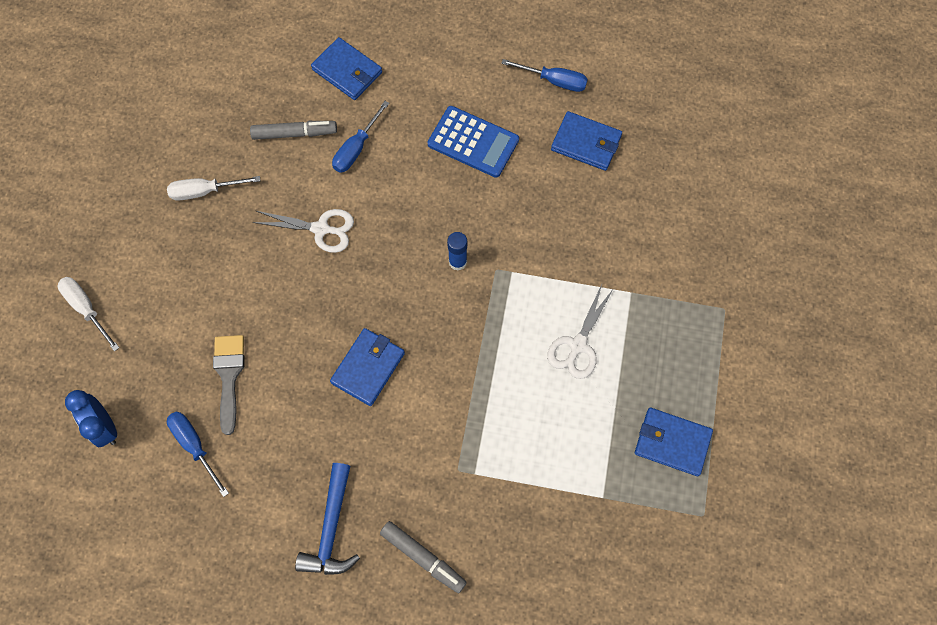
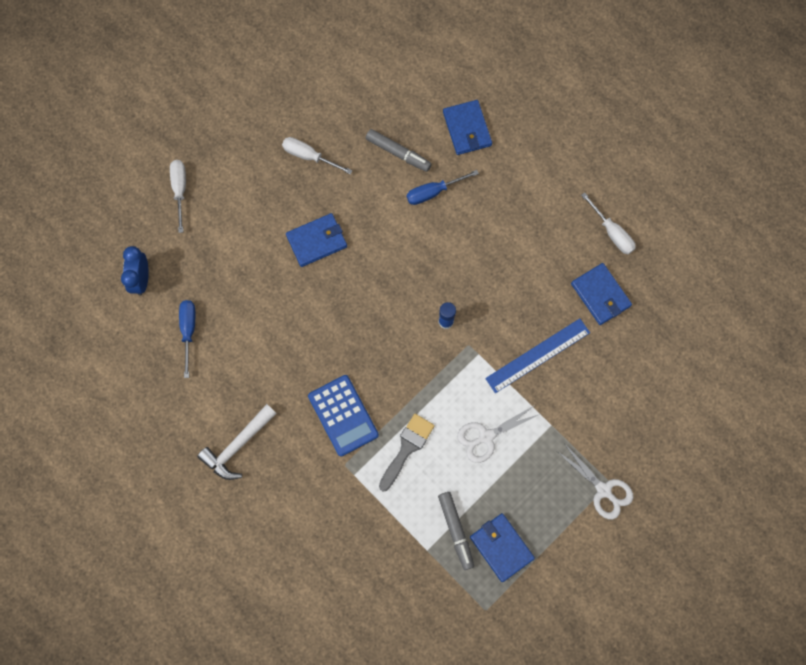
camera: 35 degrees right, 5 degrees up
(229, 376) = (240, 298): grey brush -> grey brush (407, 448)
(321, 229) = (369, 235): white scissors -> white scissors (603, 490)
(331, 529) = (237, 446): blue hammer -> white hammer
(368, 367) = (334, 355): blue wallet -> blue wallet (317, 241)
(423, 557) = (282, 505): grey marker -> grey marker (456, 531)
(473, 142) = (519, 241): blue calculator -> blue calculator (343, 415)
(554, 81) = (612, 232): blue screwdriver -> white screwdriver
(569, 236) = (537, 355): none -> blue ruler

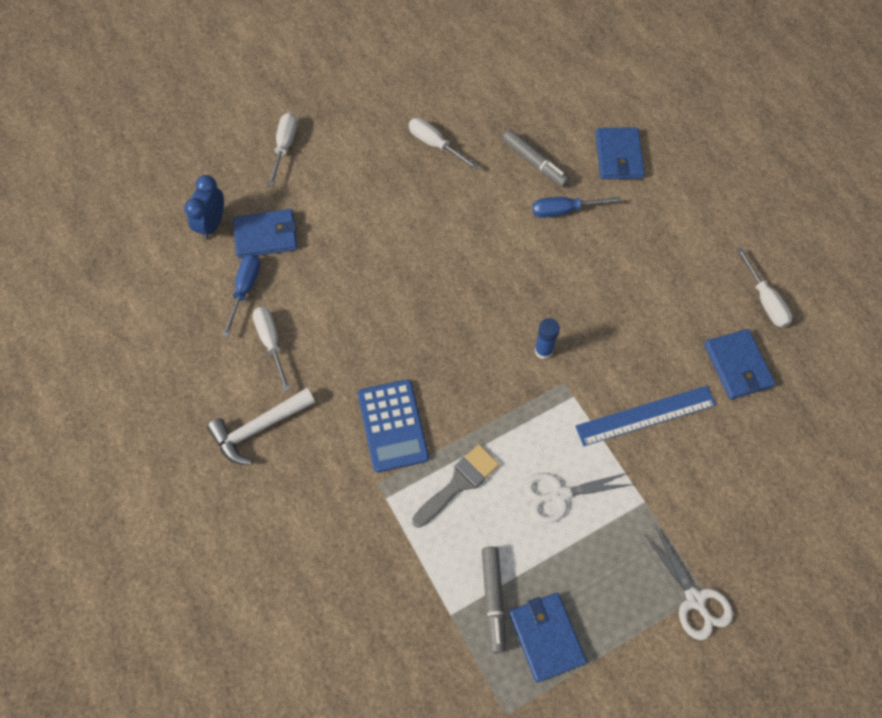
camera: 15 degrees right, 10 degrees down
(225, 371) = (271, 343): none -> white screwdriver
(317, 241) = (418, 230): blue wallet -> blue wallet (266, 235)

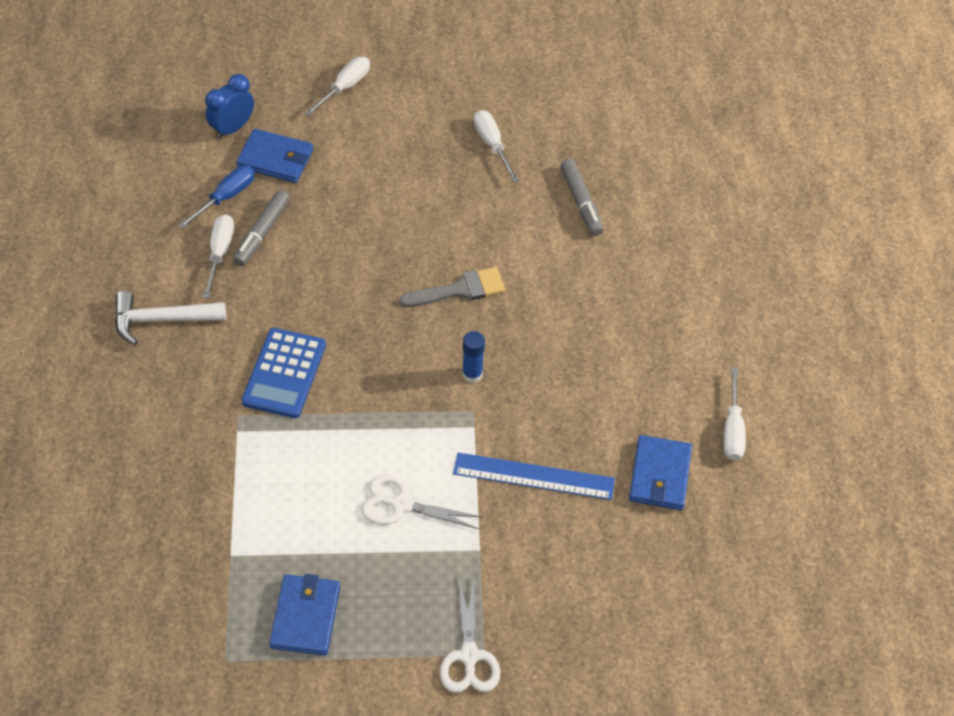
camera: 25 degrees right, 10 degrees down
(459, 483) = (313, 450): grey brush -> grey brush (460, 290)
(493, 600) = (277, 562): grey marker -> grey marker (262, 233)
(564, 210) = (581, 258): blue screwdriver -> none
(618, 156) = (673, 232): blue wallet -> none

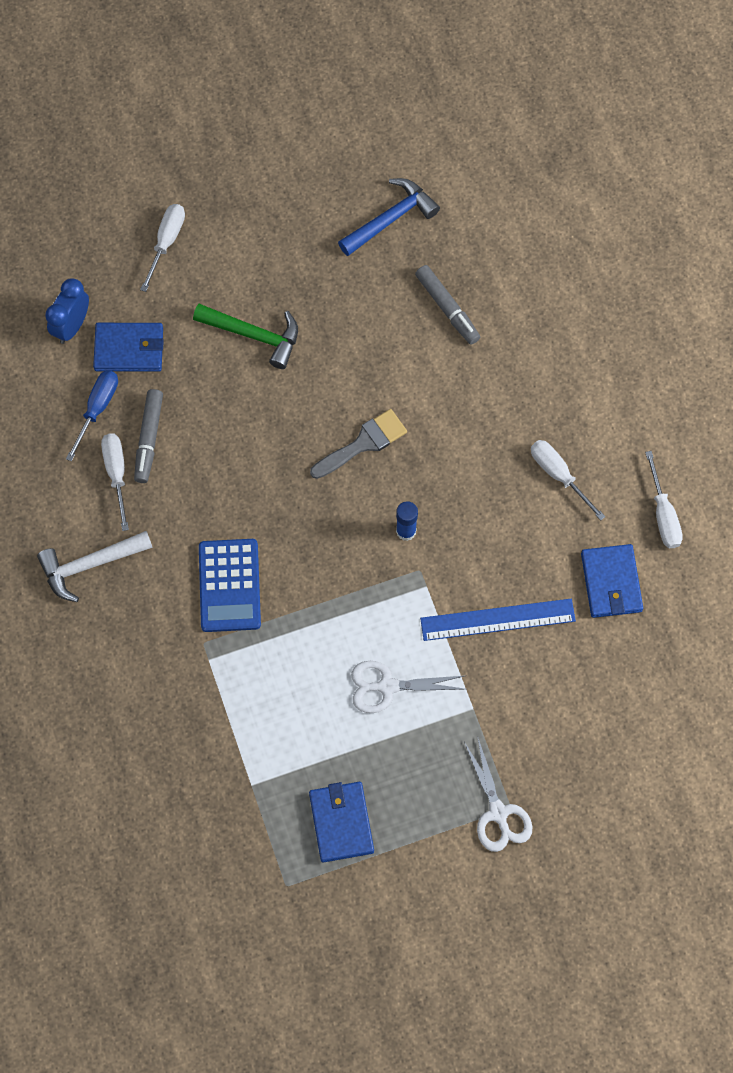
camera: 15 degrees left, 15 degrees up
(393, 178) = (254, 335): none -> green hammer
(492, 145) = (338, 267): white screwdriver -> white screwdriver (558, 475)
(555, 120) = (391, 218): none -> blue hammer

